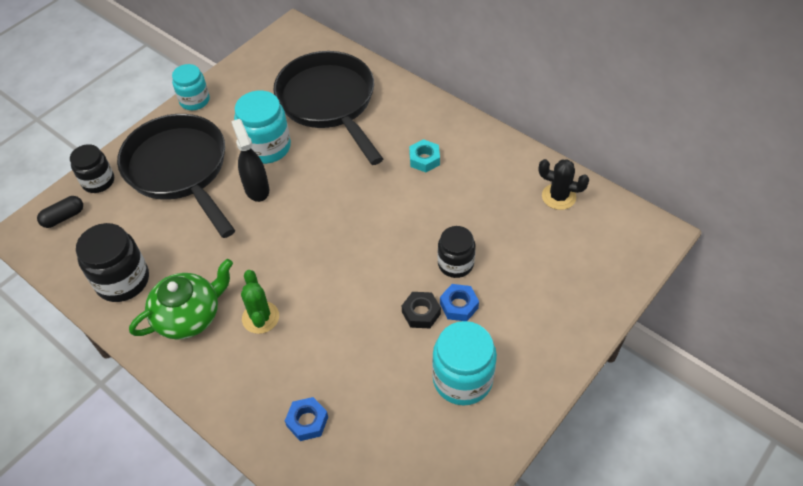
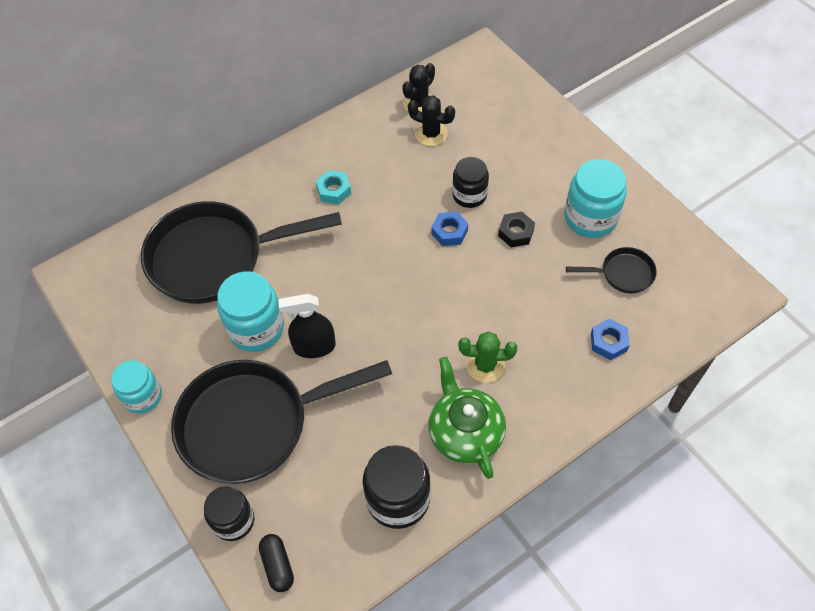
camera: 75 degrees left, 5 degrees up
(397, 423) = (623, 274): none -> black pan
(459, 305) = (515, 203): blue nut -> blue nut (449, 232)
(522, 215) = (431, 134): none -> black cactus

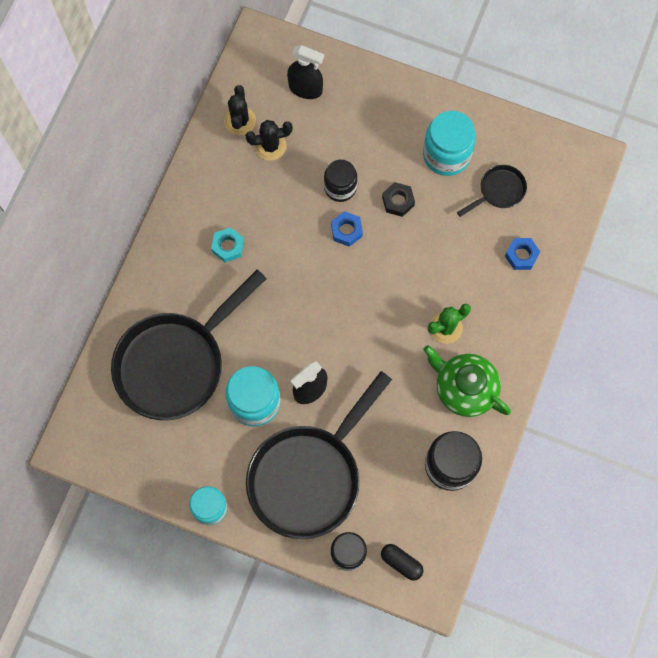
camera: 35 degrees left, 15 degrees up
(494, 106) = (305, 89): none -> black spray bottle

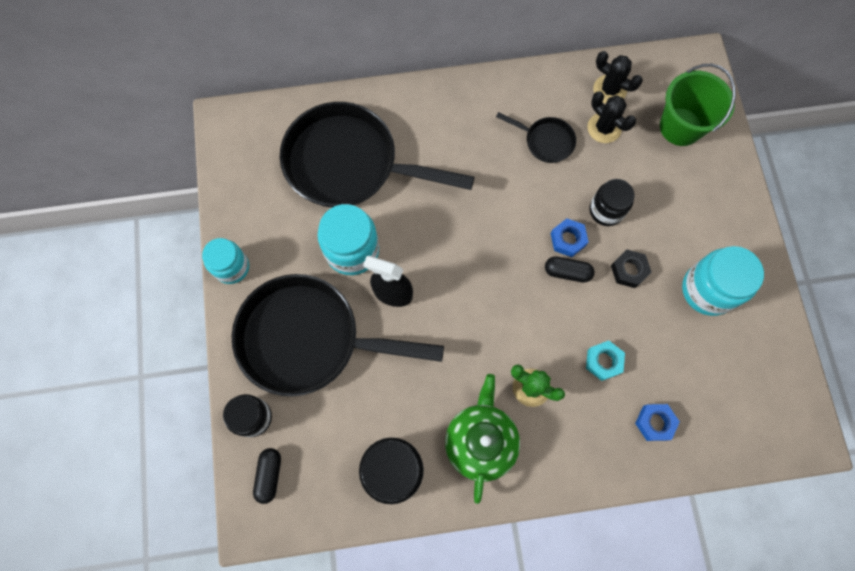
camera: 60 degrees right, 0 degrees up
(228, 246) = (484, 146): turquoise nut -> turquoise nut (603, 361)
(240, 121) = (609, 90): black cactus -> black cactus turned 60 degrees clockwise
(305, 89) = (680, 127): black spray bottle -> green bucket
(372, 247) = (567, 272): none -> black capsule
(499, 191) = (707, 362): black pan -> black pan (545, 141)

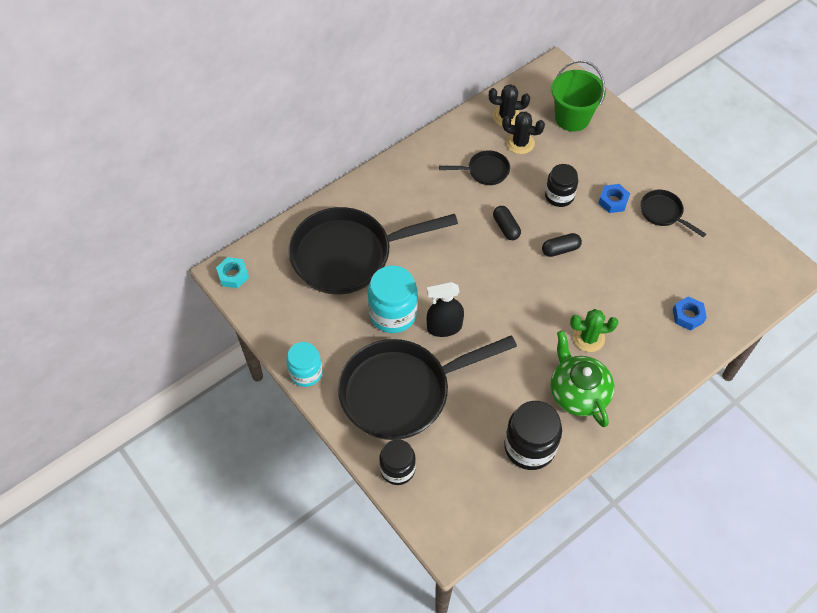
camera: 30 degrees left, 15 degrees down
(269, 475) = (439, 502): black capsule -> black capsule (506, 227)
(568, 239) = (546, 228): blue nut -> blue nut (613, 201)
(603, 361) = (626, 295): turquoise nut -> turquoise nut (233, 275)
(629, 270) = (602, 227): black nut -> none
(708, 290) = (663, 213): turquoise jar -> black pan

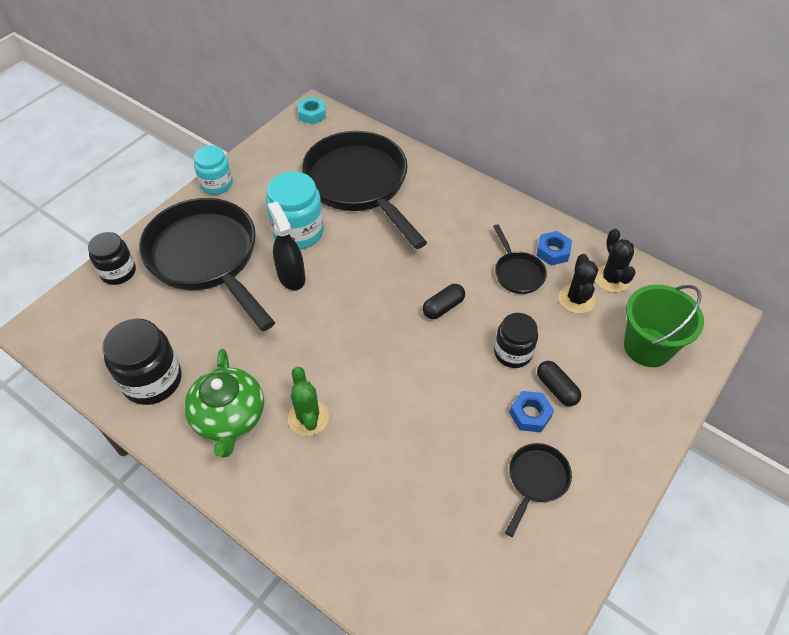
camera: 75 degrees right, 5 degrees down
(560, 249) = (430, 367): black capsule -> black capsule (556, 389)
(578, 392) = (229, 418): green teapot -> green teapot turned 120 degrees clockwise
(688, 316) = (371, 534): blue nut -> blue nut (553, 252)

